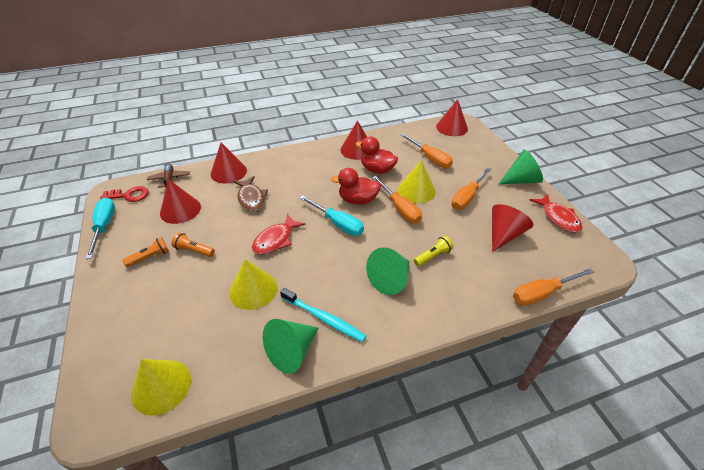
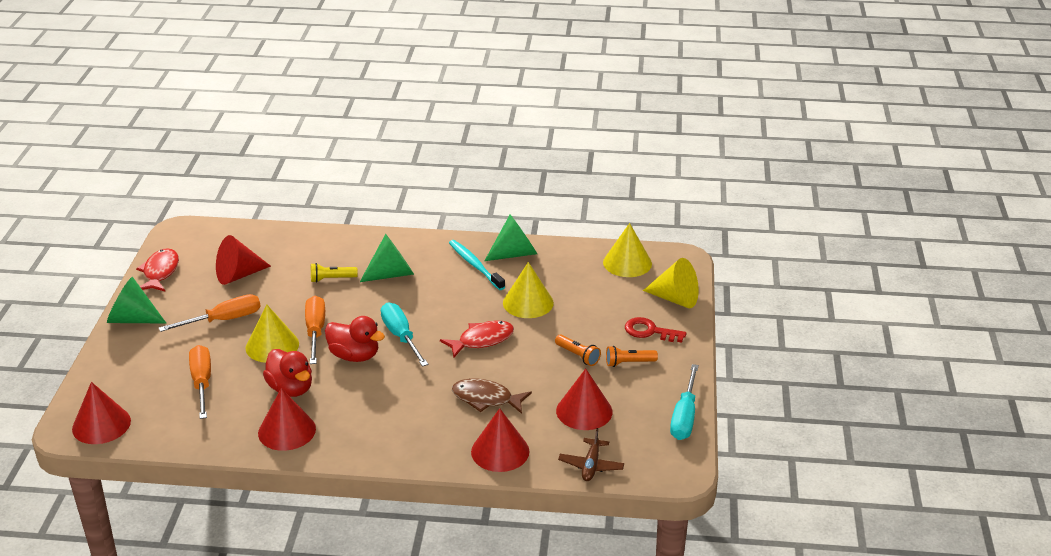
camera: 155 degrees left, 10 degrees down
(104, 347) = (675, 299): none -> yellow cone
(129, 195) = (652, 455): red key -> red key (649, 331)
(251, 198) = (486, 399): brown fish -> brown fish turned 75 degrees counterclockwise
(542, 293) = (271, 228): orange screwdriver -> none

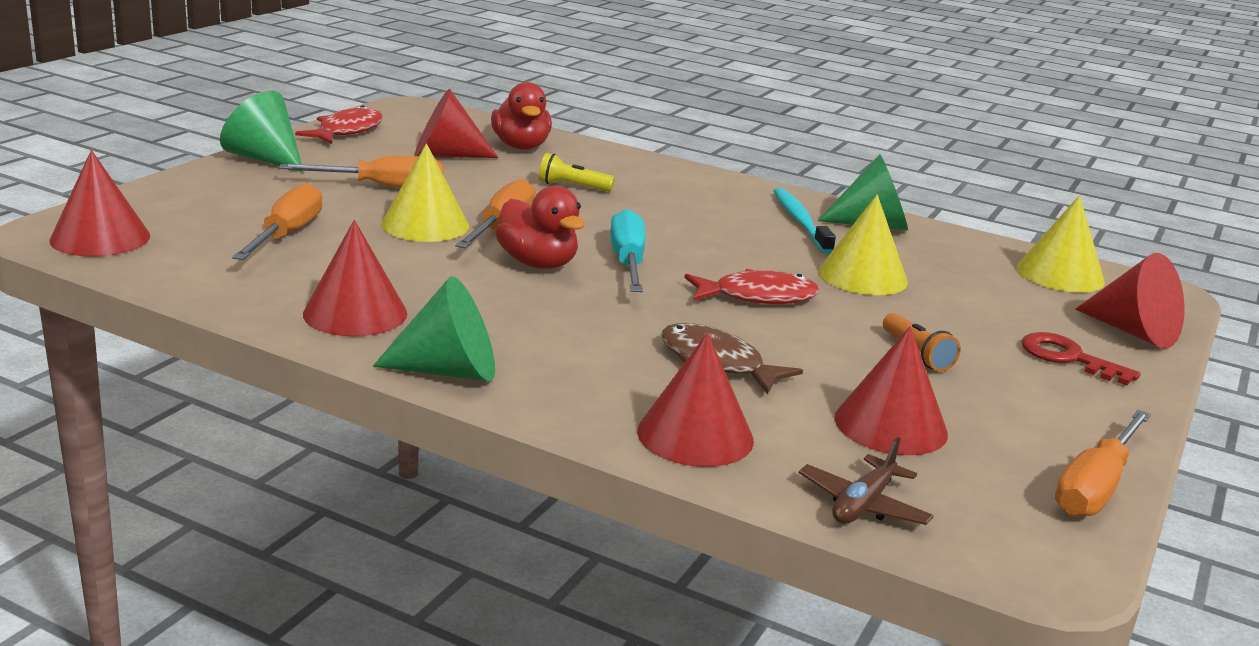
camera: 20 degrees right, 10 degrees down
(291, 389) = (408, 272): red duck -> red duck (521, 146)
(392, 274) = (665, 202): green cone -> green cone (449, 371)
(629, 363) = (1010, 386): orange flashlight -> none
(675, 299) = (1133, 332): yellow cone -> red cone
(684, 417) = (1095, 487): turquoise screwdriver -> orange screwdriver

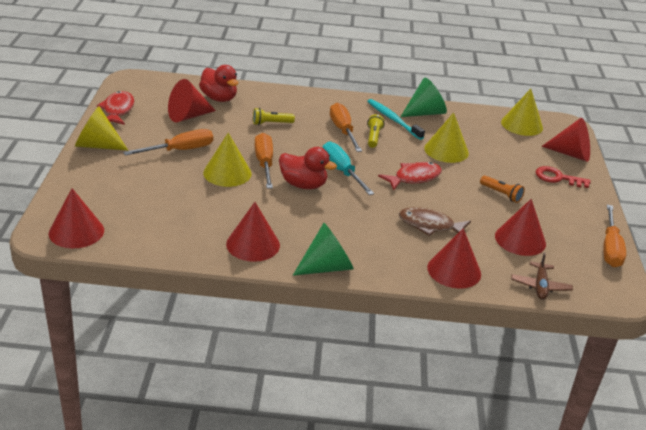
camera: 25 degrees left, 10 degrees up
(264, 159) = (97, 145): green cone -> yellow cone
(286, 234) = (167, 200): orange screwdriver -> orange screwdriver (343, 130)
(737, 234) = (373, 137): none -> yellow flashlight

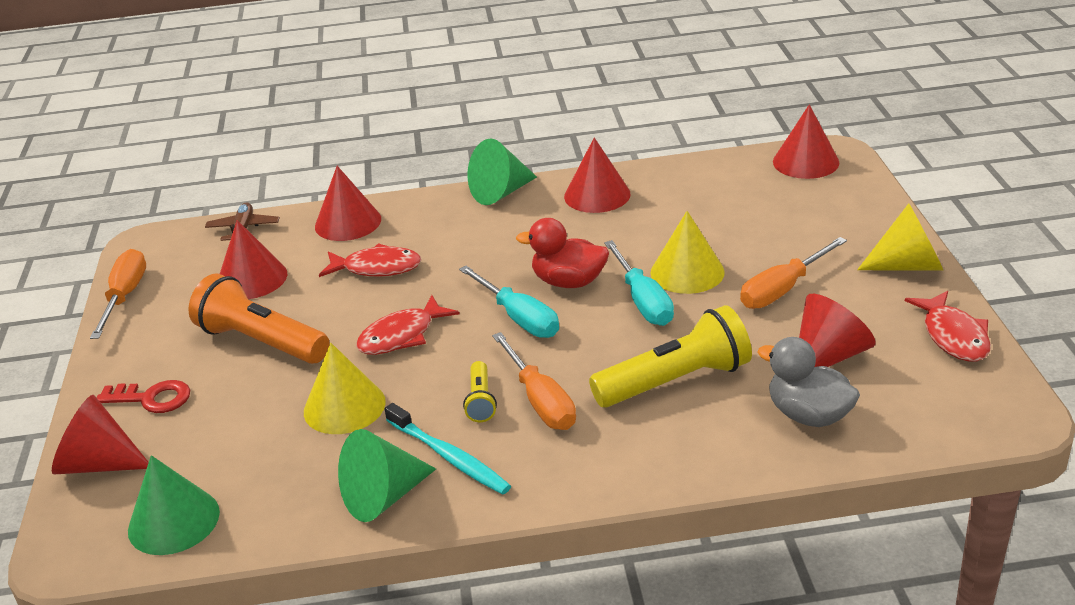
camera: 175 degrees right, 0 degrees up
(219, 98) = (808, 415): red duck -> grey duck
(264, 163) = (643, 301): orange screwdriver -> turquoise screwdriver
(271, 123) = (675, 381): yellow flashlight -> yellow flashlight, size x2.04
(430, 225) = (377, 268): brown fish -> red fish
(501, 194) = (261, 342): orange flashlight -> orange flashlight, size x2.04
(522, 125) = (173, 521): yellow cone -> green cone

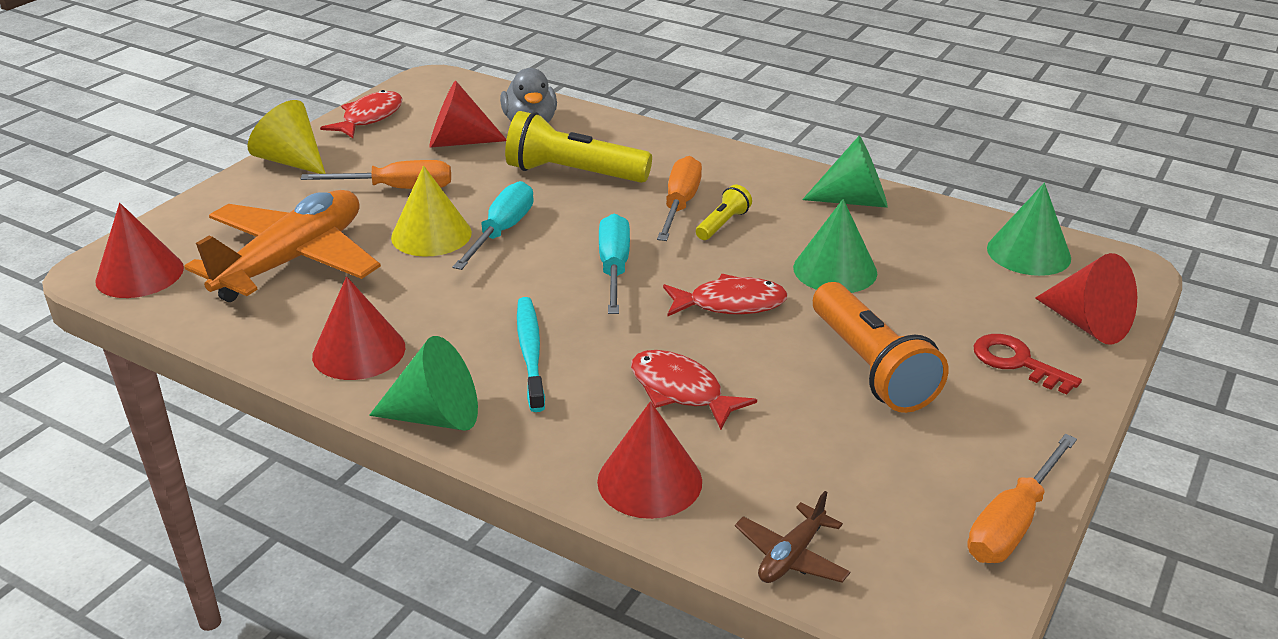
camera: 145 degrees left, 0 degrees up
(252, 279) = (832, 458): red cone -> none
(344, 406) = (835, 270): yellow cone -> green cone
(449, 457) = (785, 202): turquoise toothbrush -> turquoise toothbrush (530, 352)
(568, 282) = (530, 276): red duck -> none
(738, 212) = (293, 260): none -> orange plane

